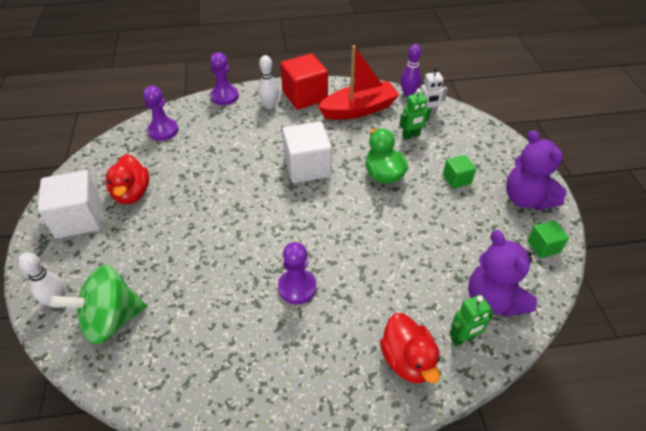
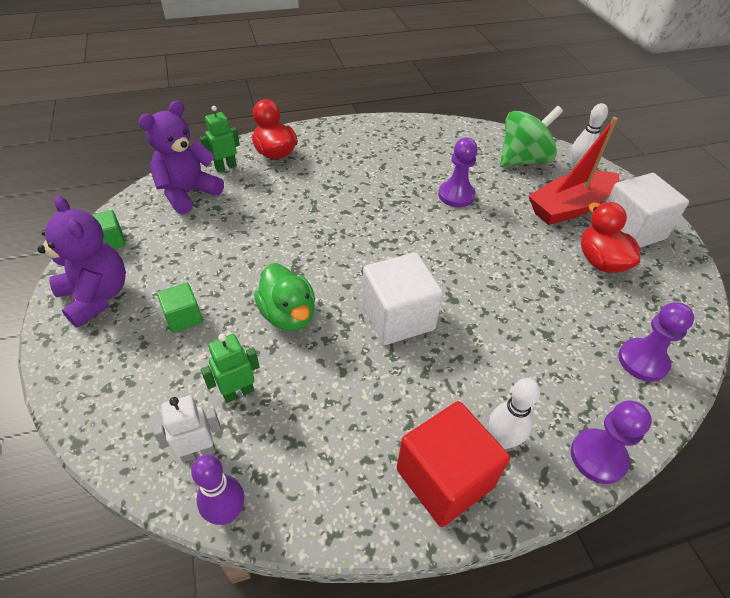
camera: 170 degrees right, 0 degrees up
(297, 287) = (375, 190): purple pawn -> purple pawn (456, 195)
(359, 109) = (331, 450): red boat -> red boat (569, 207)
(493, 300) = (188, 193): purple teddy bear -> purple teddy bear turned 105 degrees counterclockwise

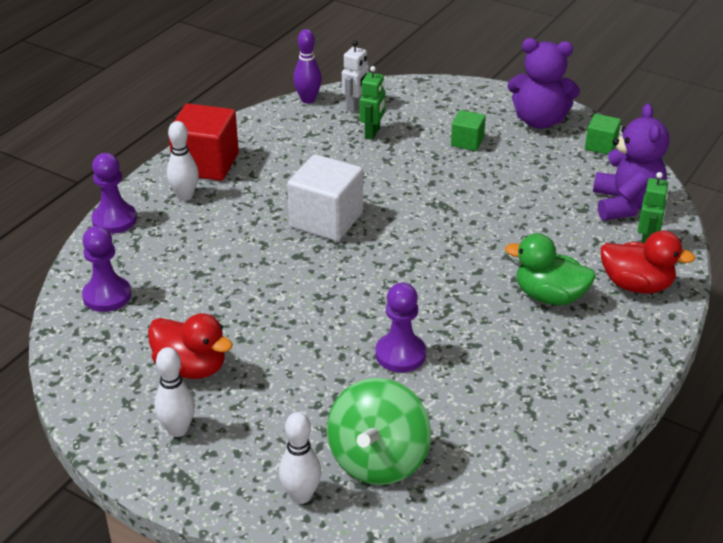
camera: 140 degrees right, 10 degrees down
(288, 315) = (404, 179): green duck -> green duck (549, 296)
(569, 207) = (266, 418): red boat -> none
(631, 230) = (178, 430): white cube -> white bowling pin

